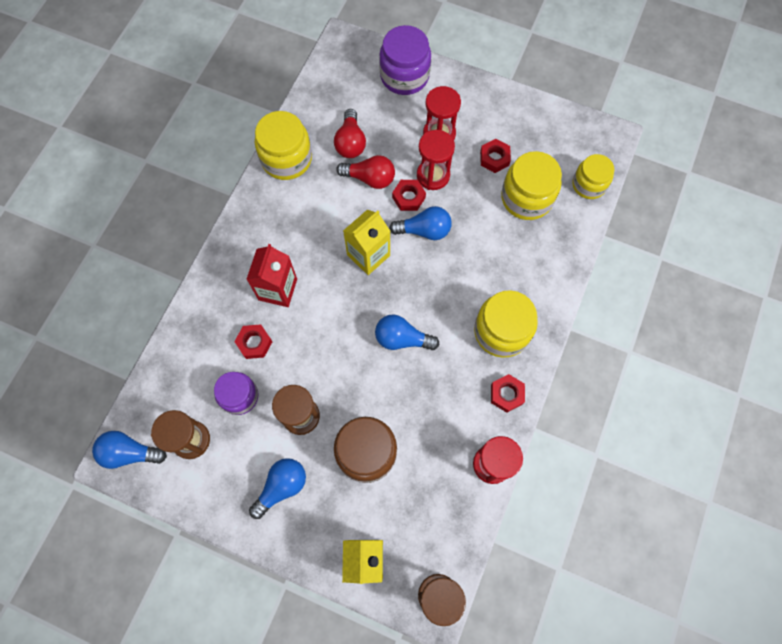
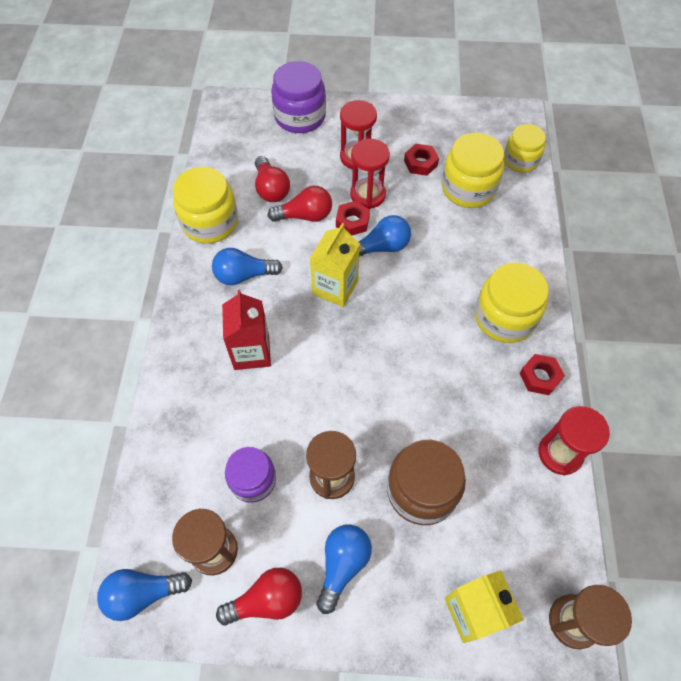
camera: 20 degrees left, 10 degrees down
(216, 491) = (267, 600): none -> red light bulb
(254, 343) = (247, 416): red nut -> none
(402, 339) = (407, 358): blue light bulb -> blue light bulb (243, 275)

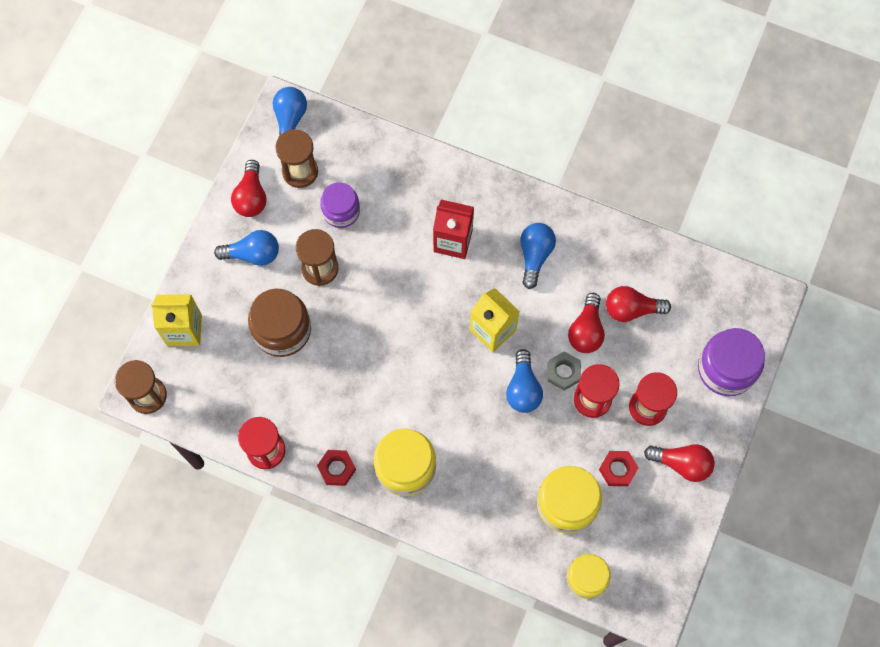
camera: 110 degrees right, 10 degrees up
(210, 222) = (607, 242): yellow jar -> none
(343, 565) = (253, 254): blue light bulb -> blue light bulb turned 45 degrees counterclockwise
(352, 222) = (563, 372): red nut -> grey nut
(394, 125) = (682, 464): none -> red light bulb

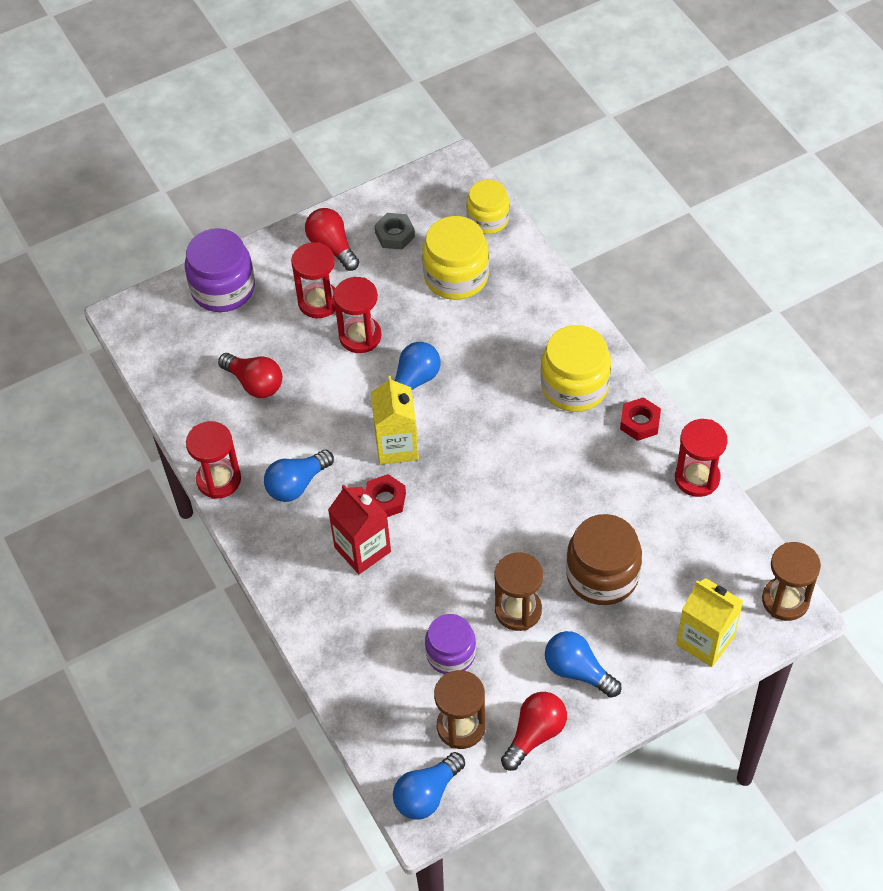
camera: 140 degrees left, 15 degrees down
(563, 372) = (365, 372): grey nut -> grey nut (395, 235)
(586, 331) = (312, 392): red light bulb -> none
(588, 223) = (219, 480): none -> red hourglass
(617, 469) = (389, 274): red nut -> red nut (385, 500)

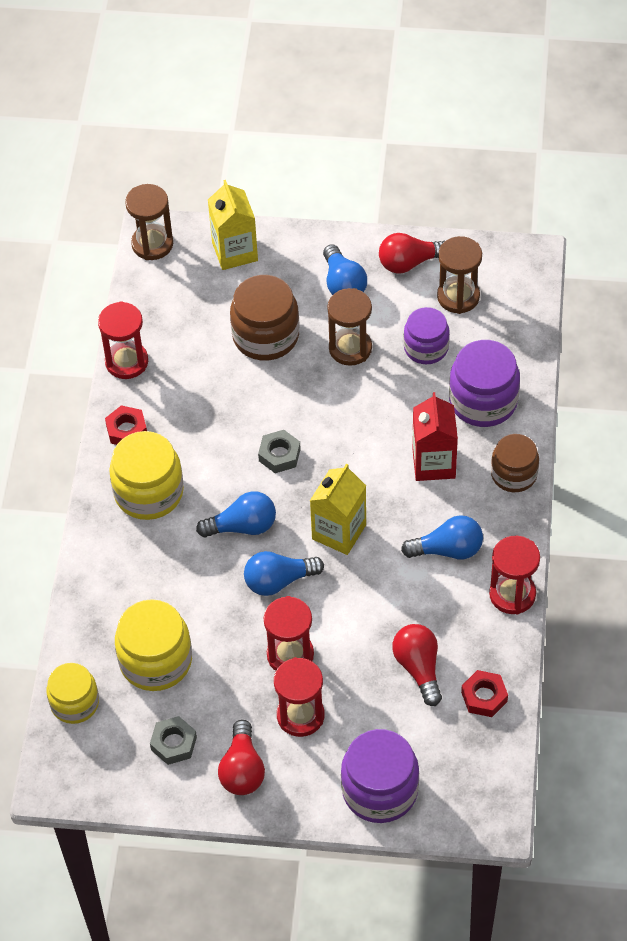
camera: 145 degrees left, 0 degrees up
(286, 581) = (514, 474): none -> brown jar
(360, 633) = (483, 401): none -> purple jar
(385, 500) = (384, 492): red nut -> red nut (484, 697)
(427, 794) = (516, 269): blue light bulb -> blue light bulb (243, 526)
(497, 478) = (279, 455): none -> grey nut

